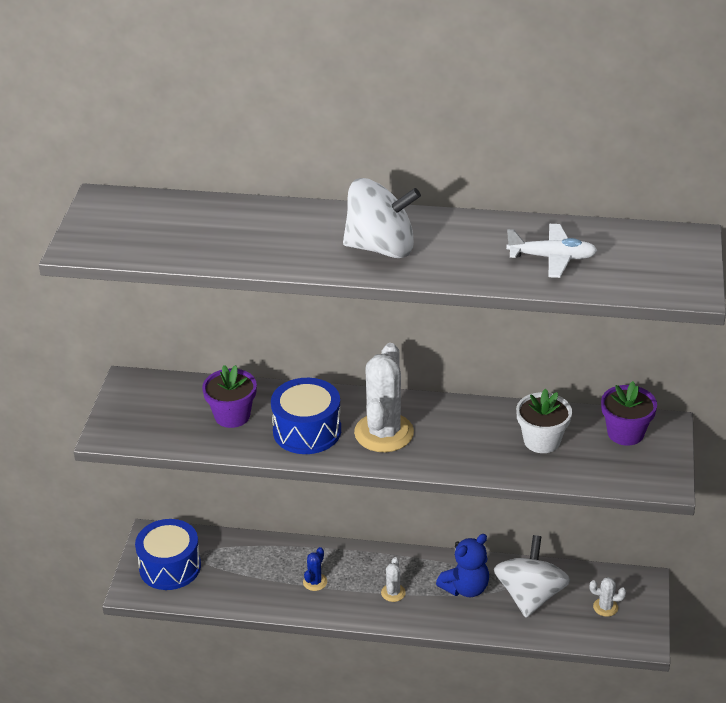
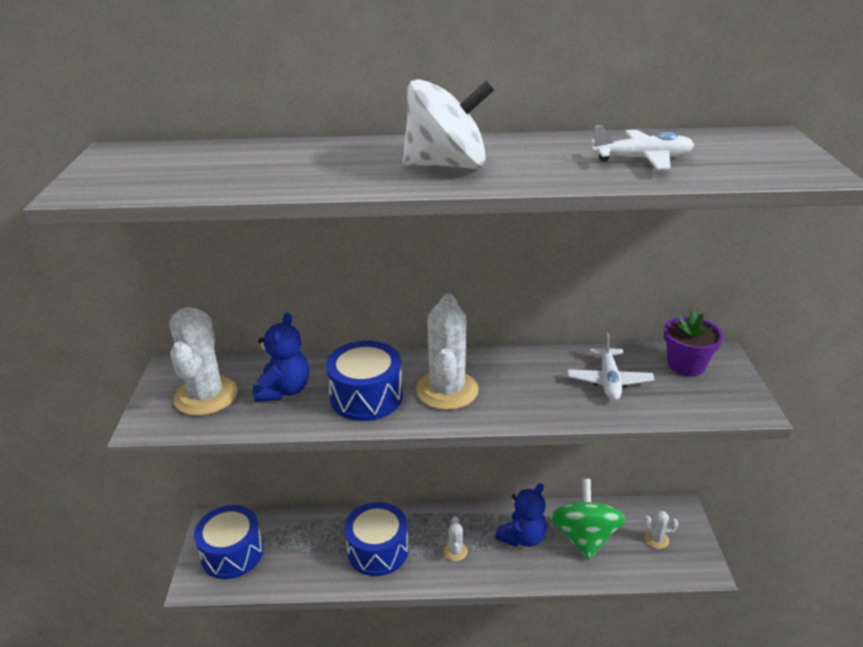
camera: 10 degrees left, 5 degrees down
(160, 413) = (206, 396): none -> white cactus
(232, 416) = (284, 390): purple flower pot -> blue teddy bear
(315, 582) = (378, 550): blue cactus -> blue drum
(530, 596) = (584, 537): white spinning top -> green spinning top
(542, 441) = (609, 381): white flower pot -> white plane

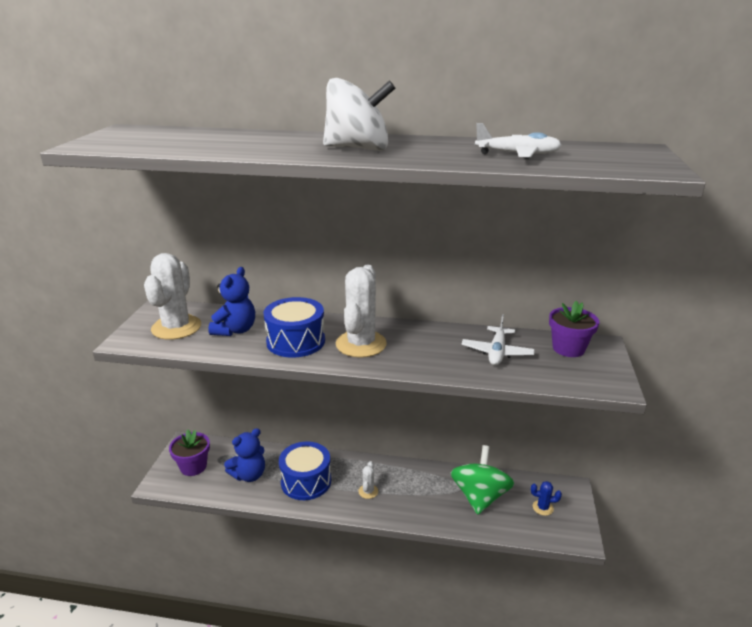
camera: 10 degrees right, 5 degrees down
(232, 553) = (193, 466): blue drum -> purple flower pot
(522, 537) = (427, 489): blue teddy bear -> blue teddy bear (249, 475)
(656, 539) = (543, 508): white cactus -> blue cactus

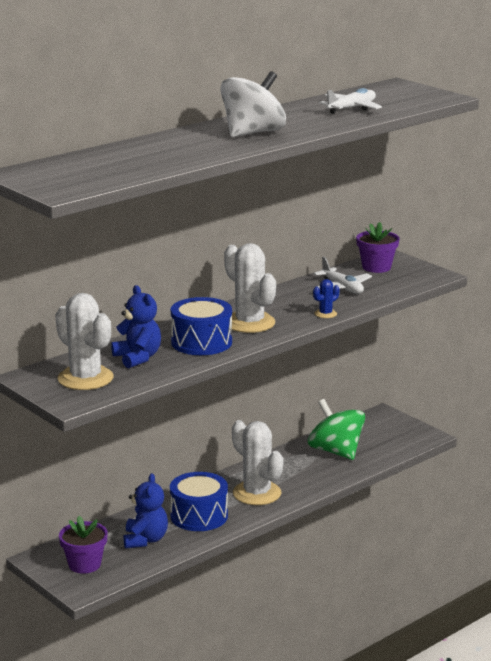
camera: 50 degrees left, 5 degrees down
(368, 491) = (257, 493): white cactus -> white cactus, size x2.23
(543, 508) = (383, 434): blue cactus -> blue cactus (325, 314)

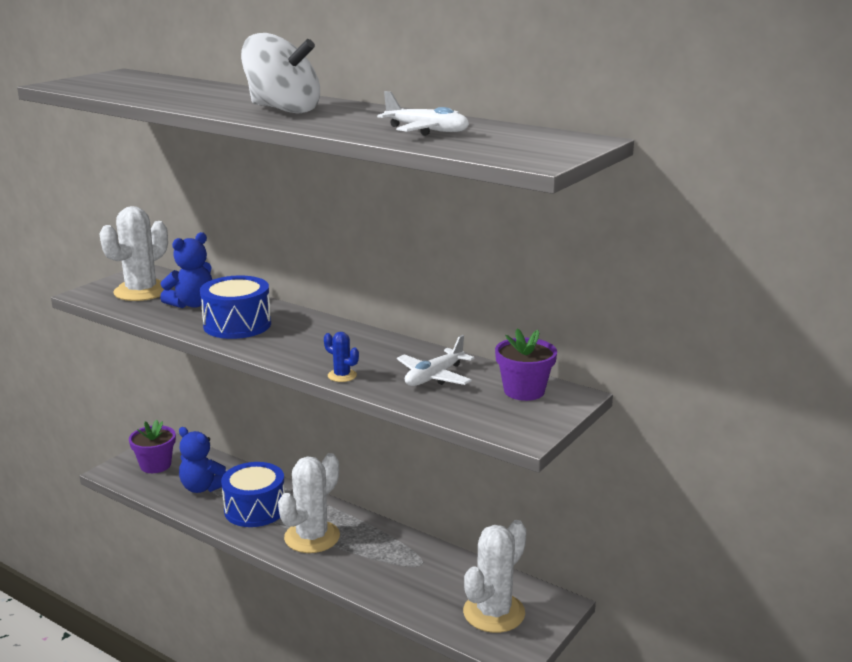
camera: 75 degrees right, 0 degrees up
(145, 540) = (203, 487): blue teddy bear -> blue teddy bear turned 45 degrees clockwise
(249, 323) = (298, 340): white cactus -> white cactus (494, 612)
(336, 451) = (434, 579): green spinning top -> none

